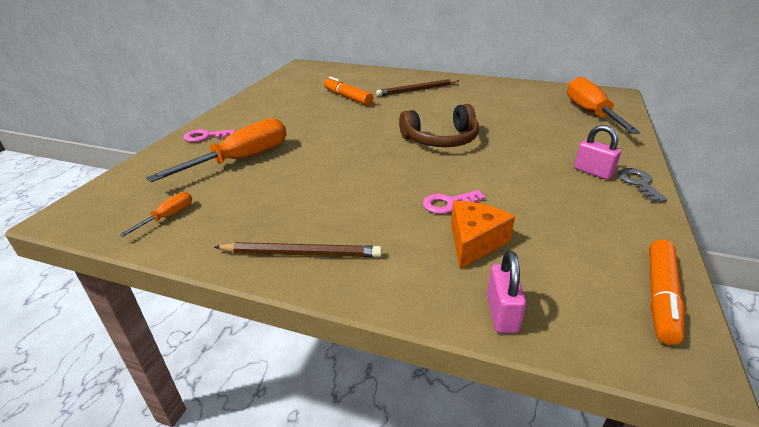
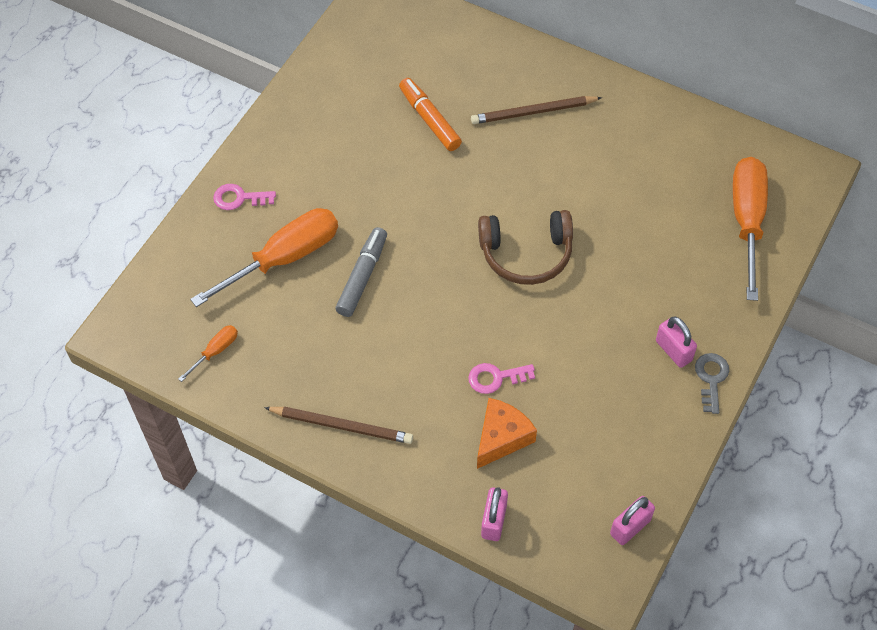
camera: 10 degrees right, 25 degrees up
(310, 161) = (362, 276): none -> grey marker
(660, 297) = (630, 527): orange marker -> pink padlock

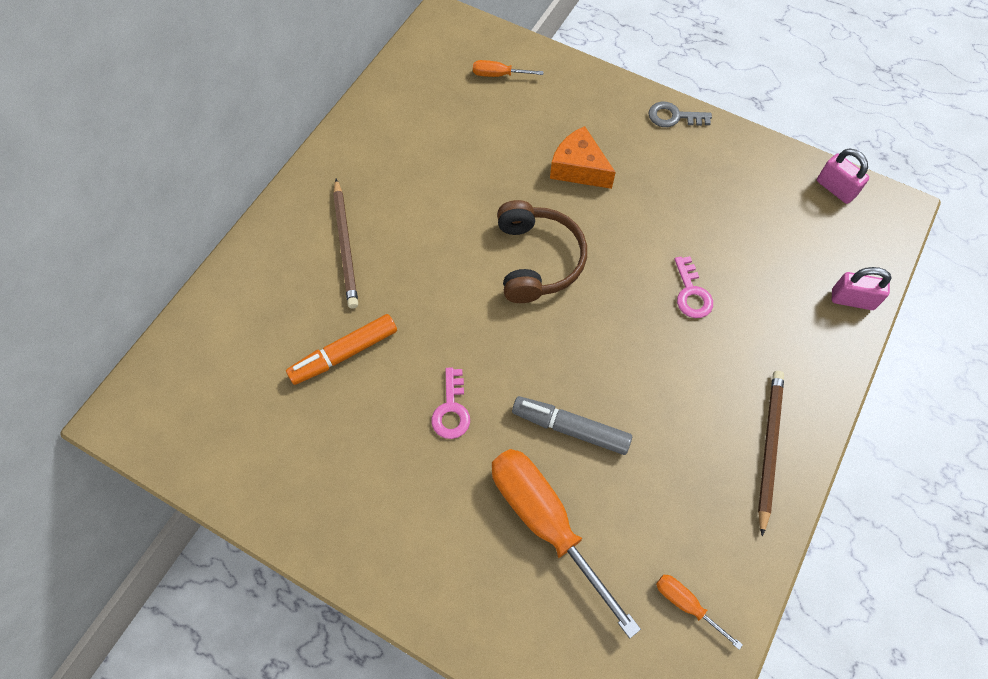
camera: 90 degrees left, 5 degrees up
(239, 198) = (451, 588): pink key -> pink key (451, 410)
(501, 438) = (760, 290): orange cheese -> orange cheese (578, 168)
(673, 350) = (646, 142): pink padlock -> none
(747, 222) = (499, 75): orange screwdriver -> orange screwdriver, size x0.45

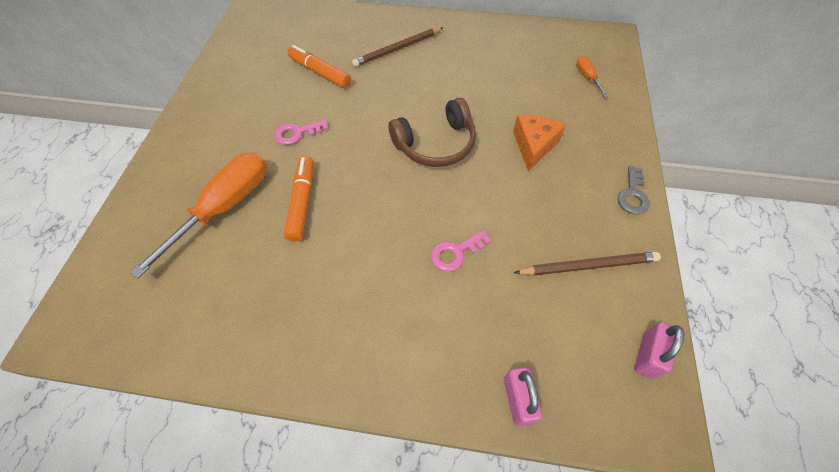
camera: 70 degrees right, 5 degrees down
(570, 428) = (302, 202): grey marker -> orange marker
(673, 117) = (632, 195): grey key -> grey key turned 150 degrees counterclockwise
(686, 605) = (172, 316): orange screwdriver -> none
(768, 448) = (325, 351): brown pencil -> brown pencil (588, 265)

